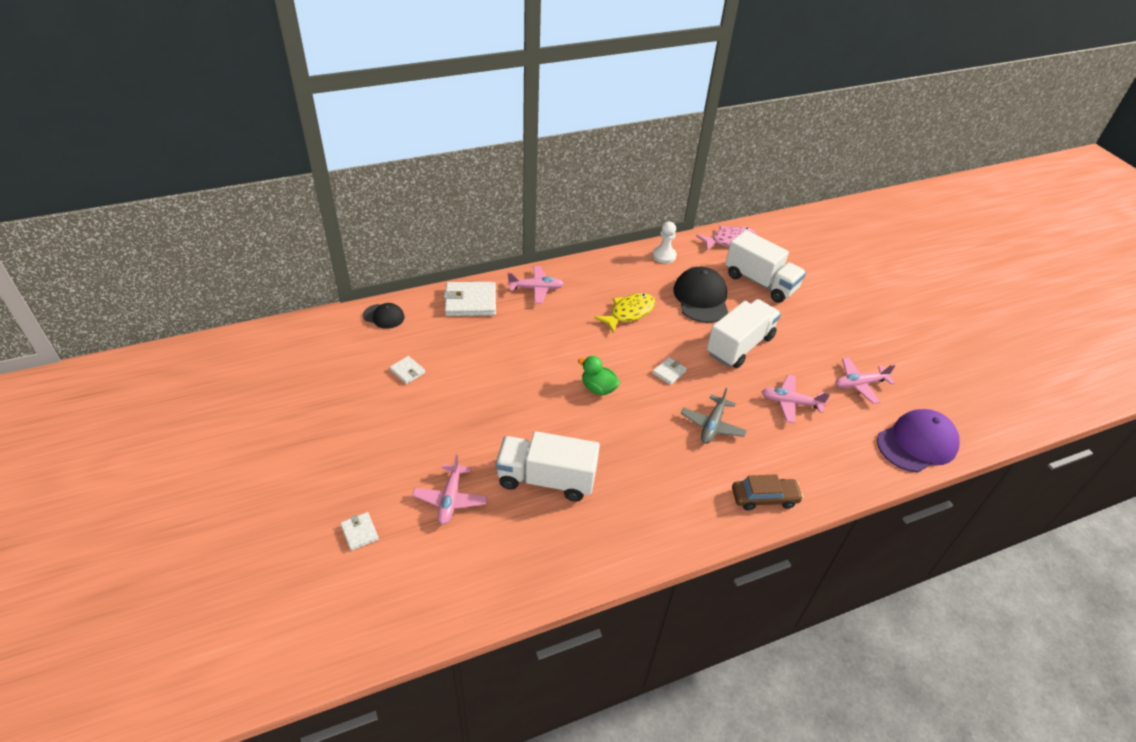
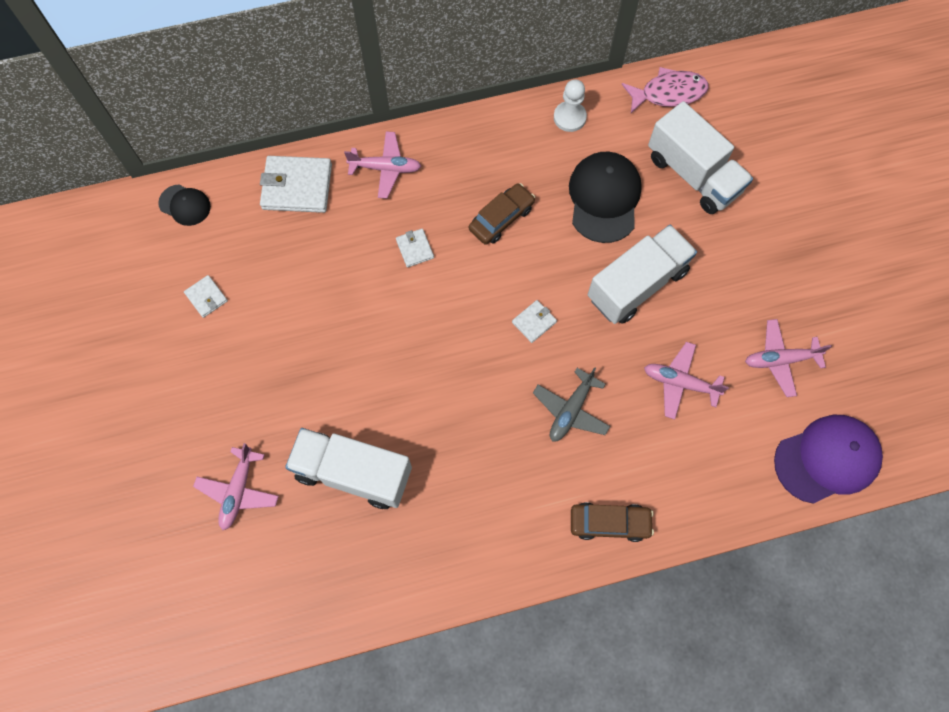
camera: 10 degrees right, 25 degrees up
(359, 532) = (133, 527): white wallet -> white wallet (414, 249)
(598, 388) = (438, 341): green duck -> none
(629, 313) = (501, 218): yellow fish -> brown car

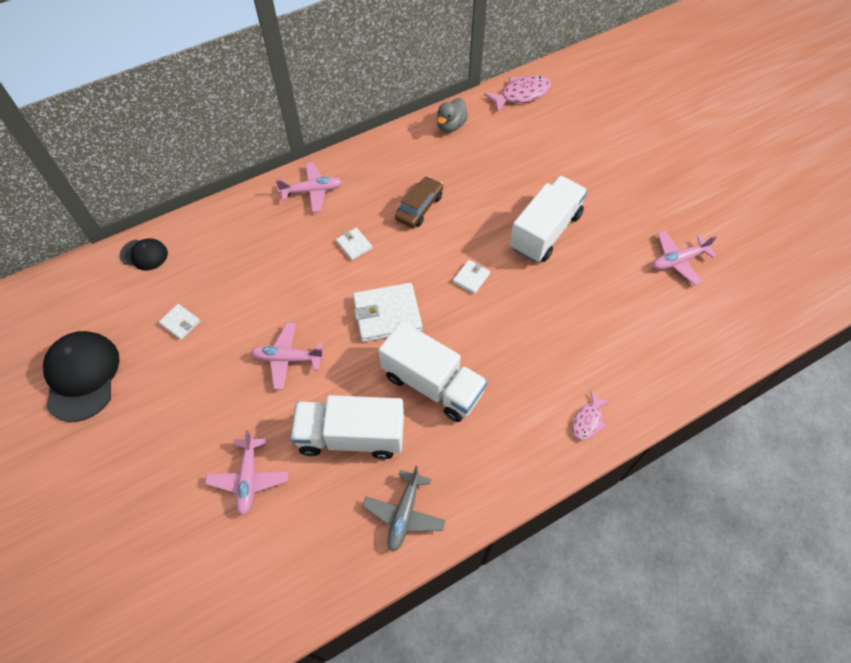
camera: 15 degrees left, 10 degrees down
(297, 187) = (240, 220): white wallet -> white wallet (387, 314)
(569, 117) = (451, 125): white pawn -> grey duck
(571, 410) = (524, 338): grey plane -> grey plane (404, 514)
(604, 198) = (497, 176): black cap -> black cap (82, 376)
(609, 523) = (588, 420): brown car -> pink fish
(680, 383) = (606, 296): pink plane -> pink plane (288, 358)
(693, 174) = (560, 145): white truck -> white truck (432, 384)
(827, 459) = (744, 325): purple cap -> none

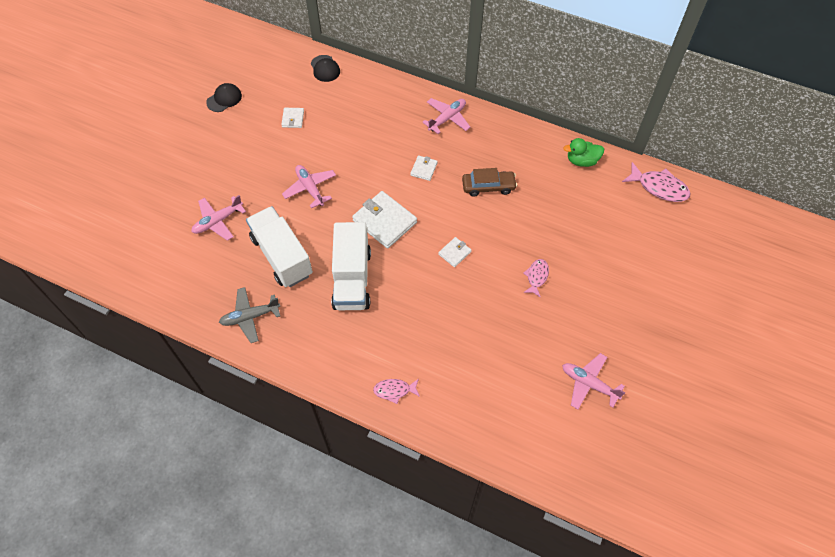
camera: 55 degrees right, 0 degrees up
(82, 376) = (224, 99): black cap -> black cap, size x0.55
(312, 191) = (447, 118): pink plane -> pink plane turned 90 degrees counterclockwise
(451, 125) = (582, 161): grey duck -> green duck
(471, 278) = (454, 253): white wallet -> white wallet turned 45 degrees counterclockwise
(545, 231) = (536, 277): white truck -> pink fish

